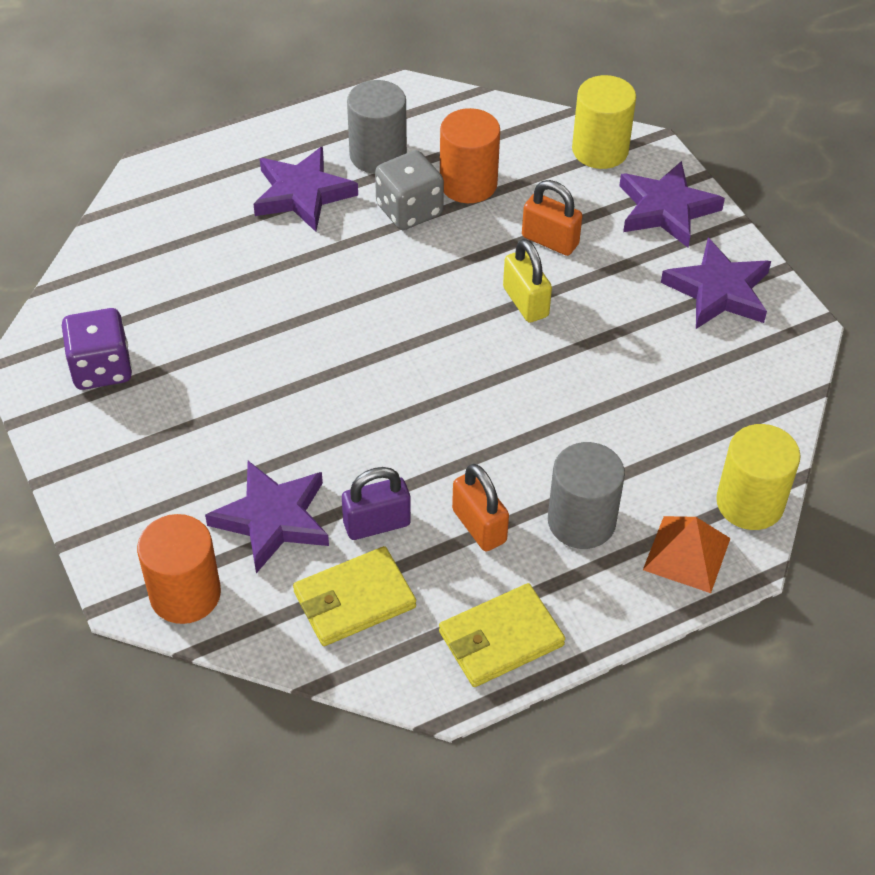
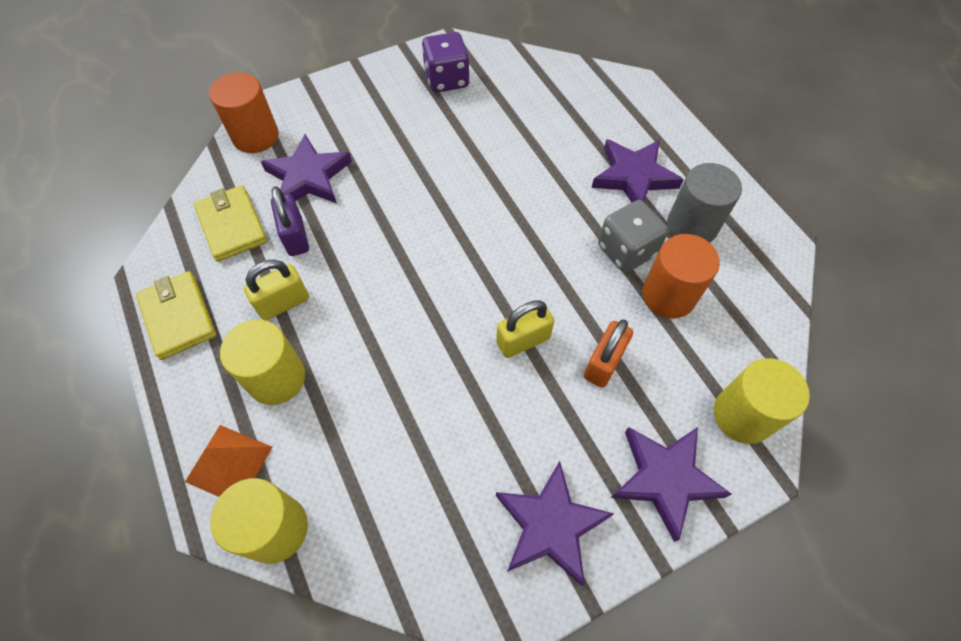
camera: 90 degrees right, 10 degrees up
(479, 526) = (283, 303): orange padlock -> yellow padlock
(581, 521) = (276, 378): grey cylinder -> yellow cylinder

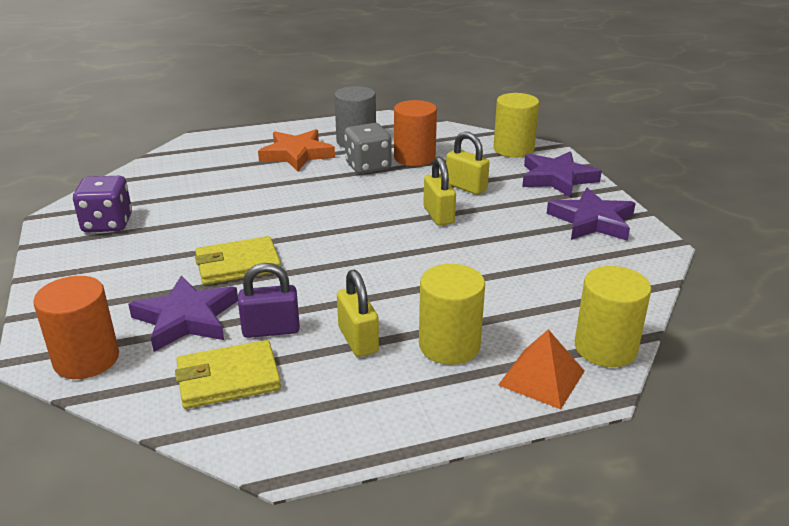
camera: 80 degrees left, 30 degrees down
(178, 317) = (350, 422): yellow wallet -> yellow wallet (238, 265)
(604, 363) = (466, 187): orange padlock -> yellow padlock
(633, 177) = (297, 154): purple star -> orange star

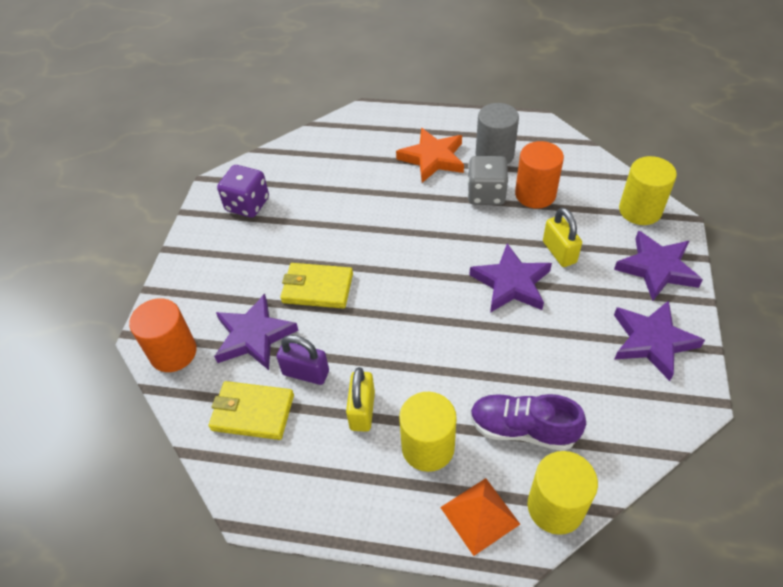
camera: 30 degrees right, 20 degrees up
(438, 215) = (511, 283): yellow padlock -> purple star
(530, 305) = (522, 429): none -> purple shoe

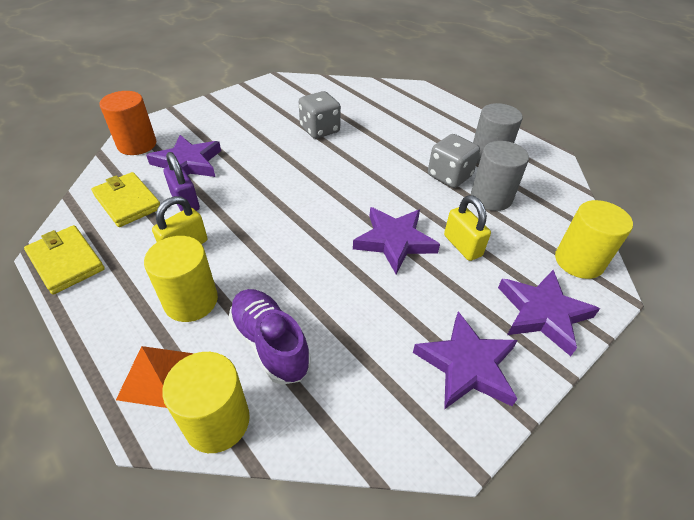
camera: 35 degrees right, 5 degrees down
(247, 204) = (281, 98): purple dice -> none
(317, 288) = (258, 162): yellow wallet -> yellow wallet (66, 261)
(329, 217) = (319, 130): none -> grey dice
(432, 158) = (436, 135): orange star -> none
(535, 194) = (491, 197): orange cylinder -> grey cylinder
(559, 252) = (462, 246): yellow padlock -> yellow padlock turned 45 degrees counterclockwise

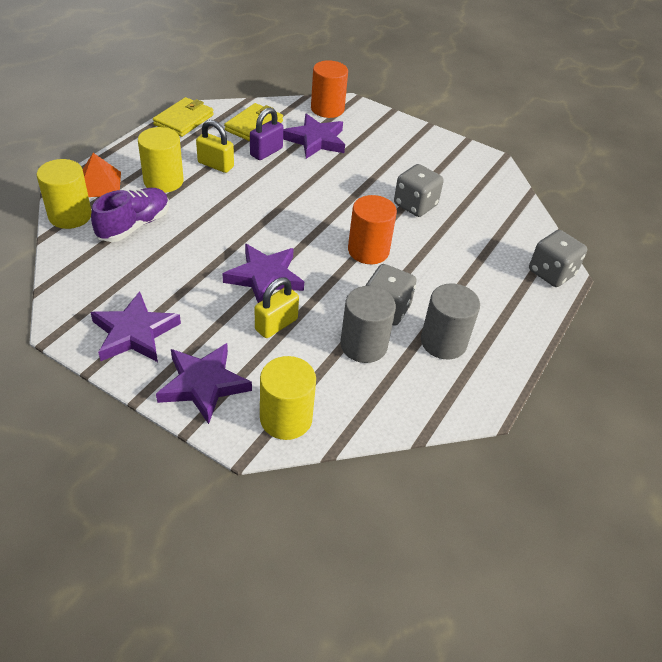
camera: 70 degrees right, 0 degrees up
(372, 168) = (368, 250): none -> orange cylinder
(420, 93) = (551, 273): none -> grey dice

